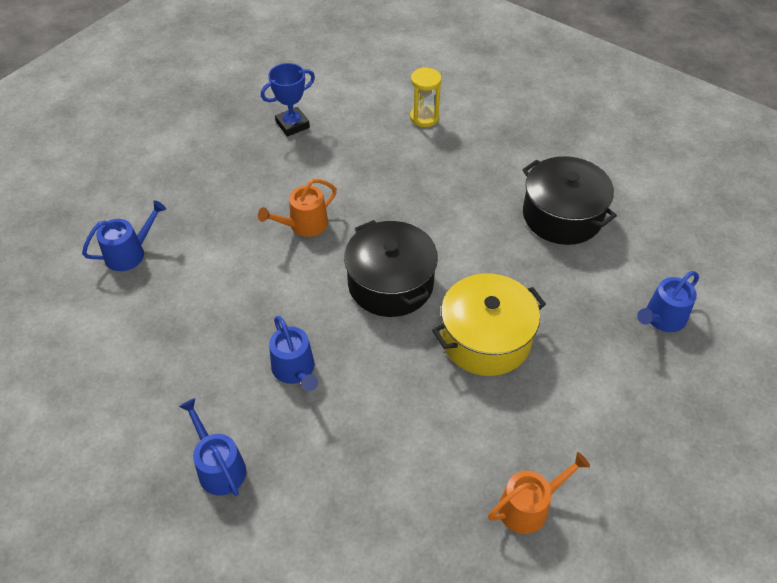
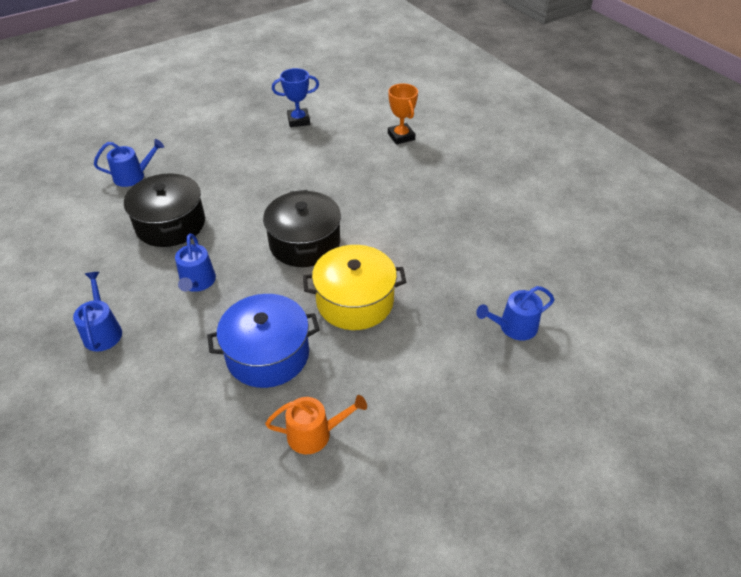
camera: 20 degrees right, 5 degrees down
(304, 225) = (265, 187): orange watering can -> none
(424, 117) = (401, 136): yellow hourglass -> orange trophy
(427, 432) = (267, 354): none -> blue pot
(562, 215) = (472, 229): black pot -> black pot (170, 224)

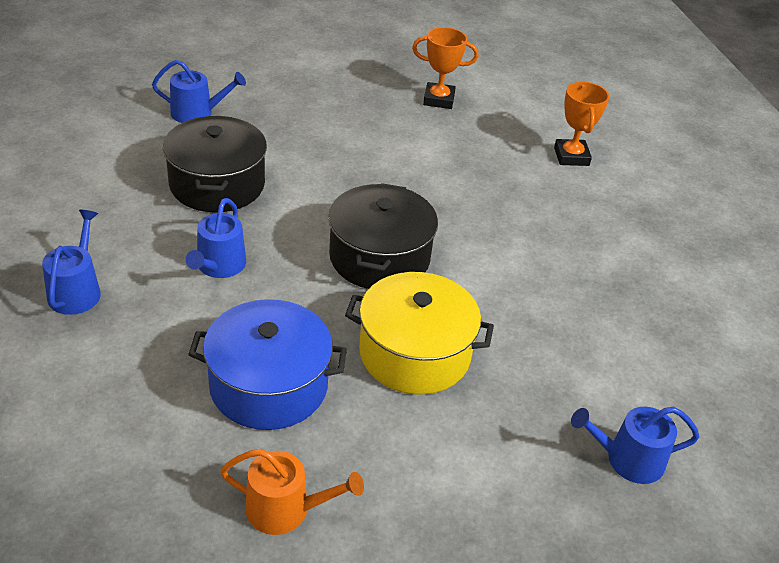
camera: 15 degrees right, 5 degrees down
(298, 120) = (438, 100): blue trophy -> orange trophy

